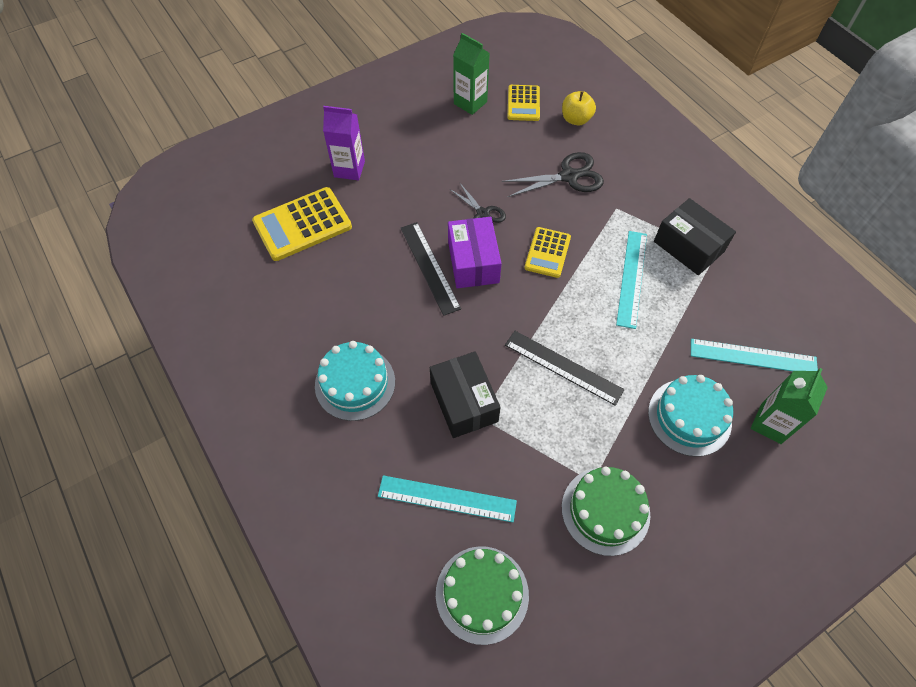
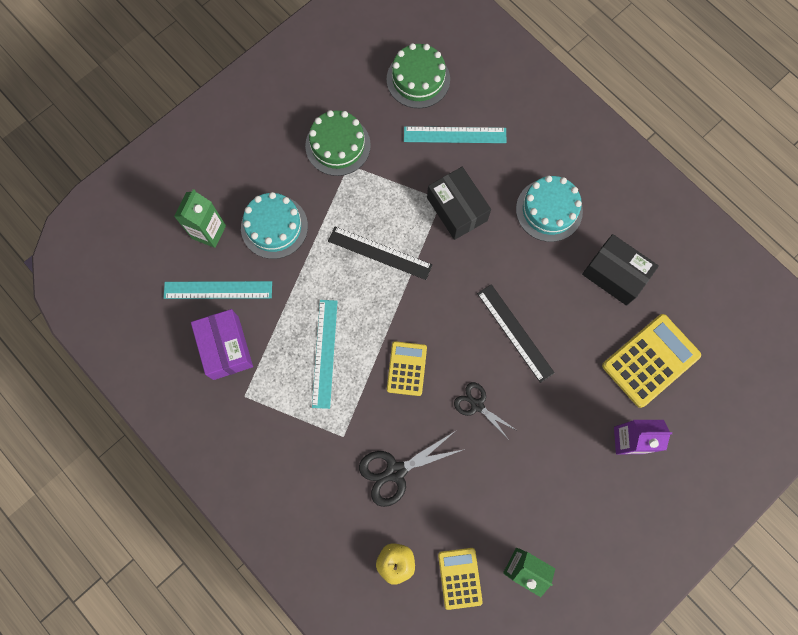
camera: 170 degrees right, 15 degrees up
(473, 262) = (475, 345): purple box -> purple box (226, 348)
(688, 246) = (270, 400): black box -> black box (615, 274)

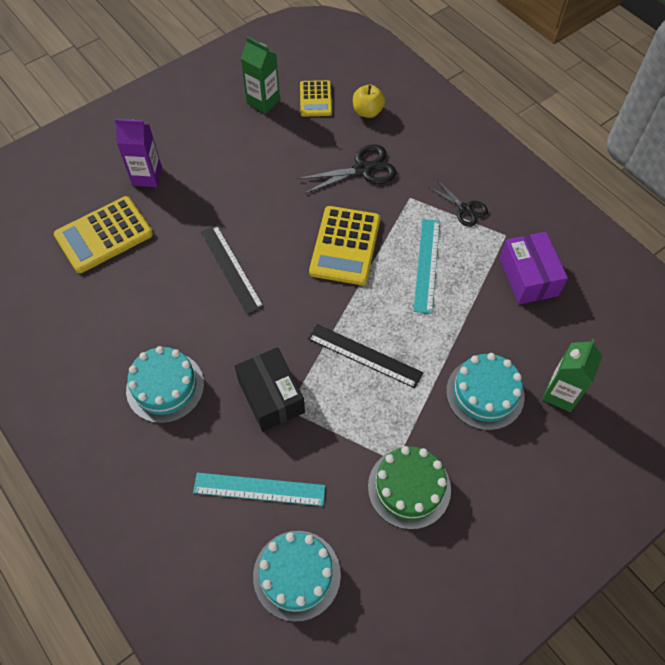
camera: 175 degrees left, 15 degrees down
(218, 290) = (543, 331): turquoise ruler -> none
(406, 368) = (345, 246): yellow calculator -> yellow calculator, size x1.64
(418, 79) = (296, 575): green cake -> turquoise cake
(477, 405) = (281, 212): black scissors -> black scissors (465, 209)
(615, 274) = (112, 314): black box -> none

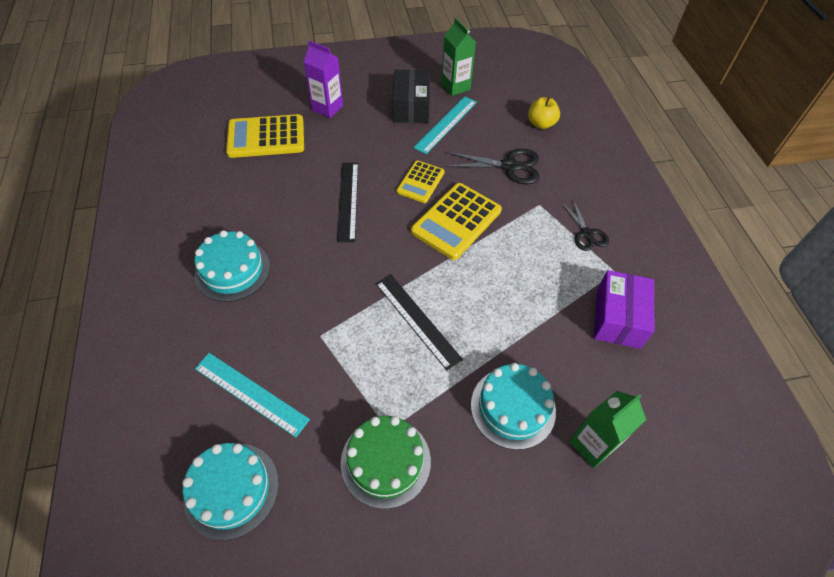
camera: 25 degrees right, 5 degrees down
(271, 396) = (313, 318): black box -> black box (411, 107)
(315, 99) = (501, 99): yellow calculator -> yellow calculator (420, 182)
(427, 265) = (522, 267): turquoise ruler -> turquoise ruler (446, 124)

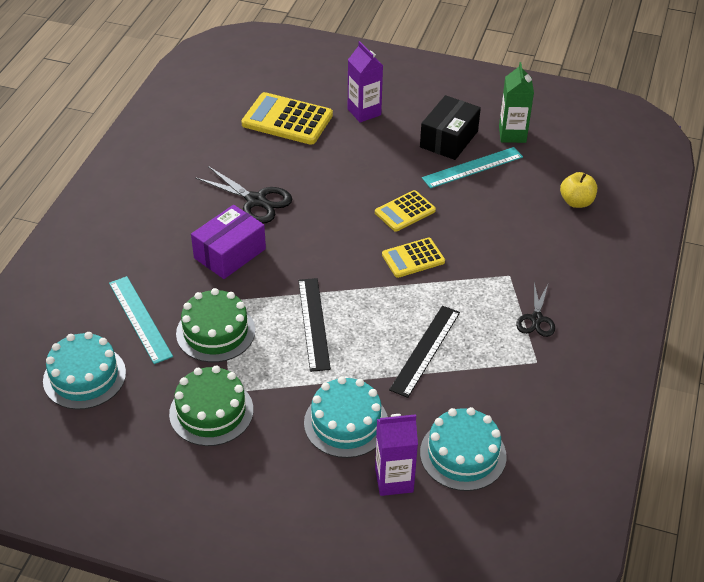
camera: 30 degrees right, 10 degrees down
(233, 270) = (184, 222): turquoise cake -> turquoise cake (463, 454)
(334, 371) = (215, 332): none -> green cake
(348, 200) = (324, 203): black ruler -> black ruler (425, 350)
(456, 221) = (413, 258): yellow calculator -> yellow calculator, size x0.61
(510, 166) = (507, 230): black scissors -> black scissors (256, 201)
(592, 445) = (394, 480): green carton -> purple carton
(618, 318) = (504, 400): purple box -> purple box (230, 253)

